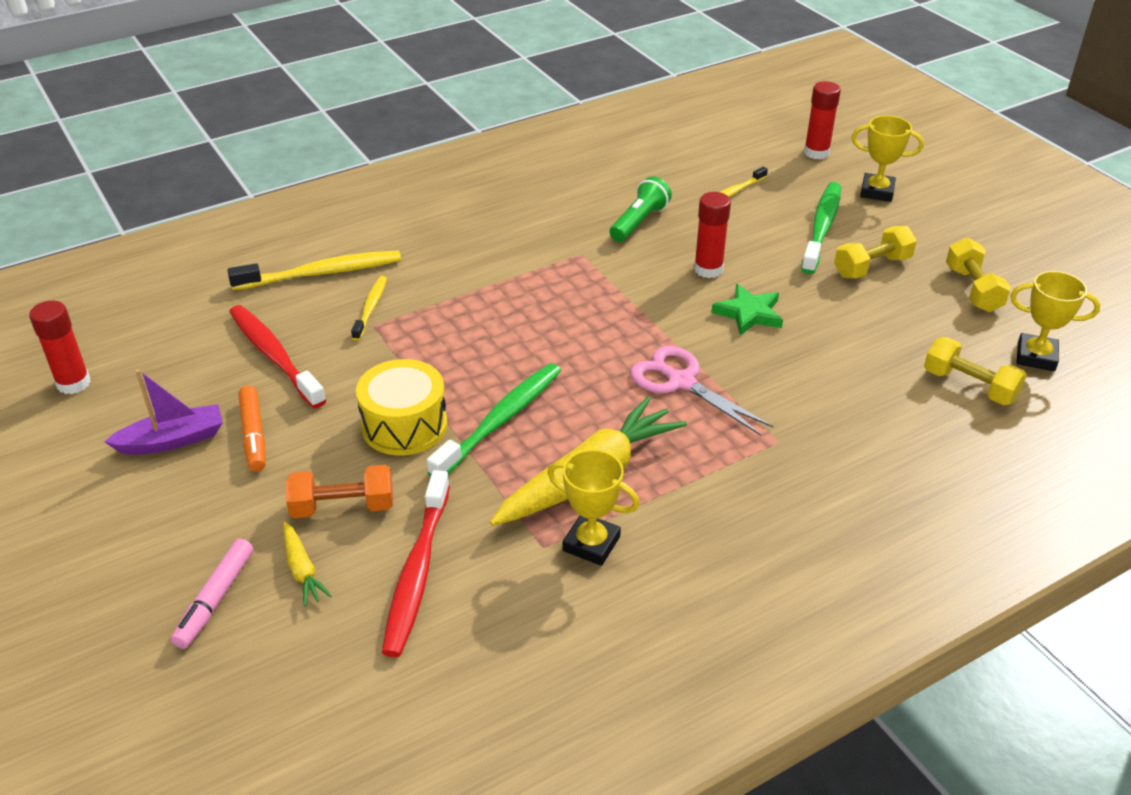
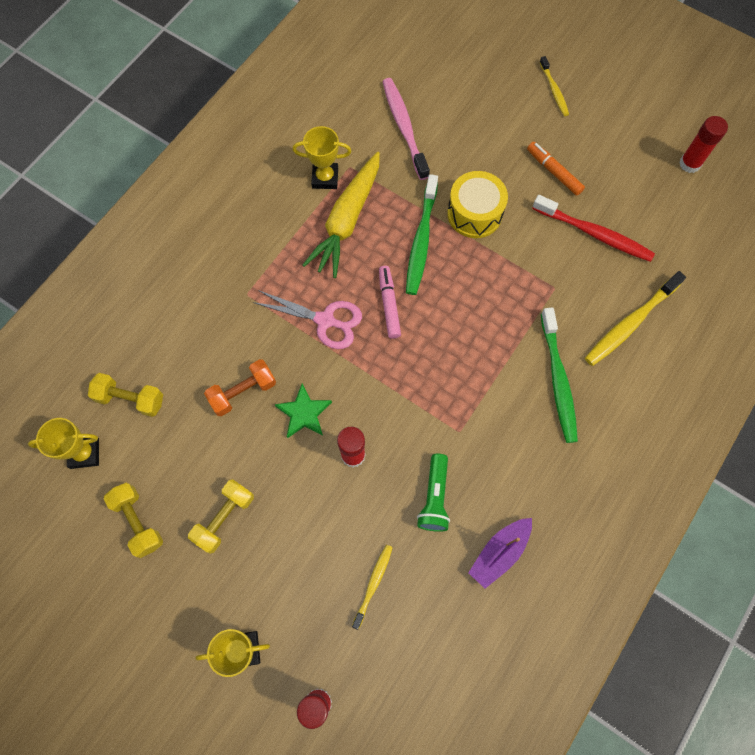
camera: 155 degrees right, 30 degrees up
(172, 440) = (594, 150): purple boat -> purple boat (499, 553)
(215, 599) = (489, 77): pink marker -> pink marker (389, 304)
(302, 570) = (460, 106): yellow carrot -> none
(343, 507) = (468, 147): orange dumbbell -> orange dumbbell (243, 392)
(370, 308) = (569, 303): yellow toothbrush -> yellow toothbrush (554, 90)
(417, 572) = (404, 127): red toothbrush -> pink toothbrush
(822, 227) = (279, 560): green toothbrush -> green toothbrush (558, 380)

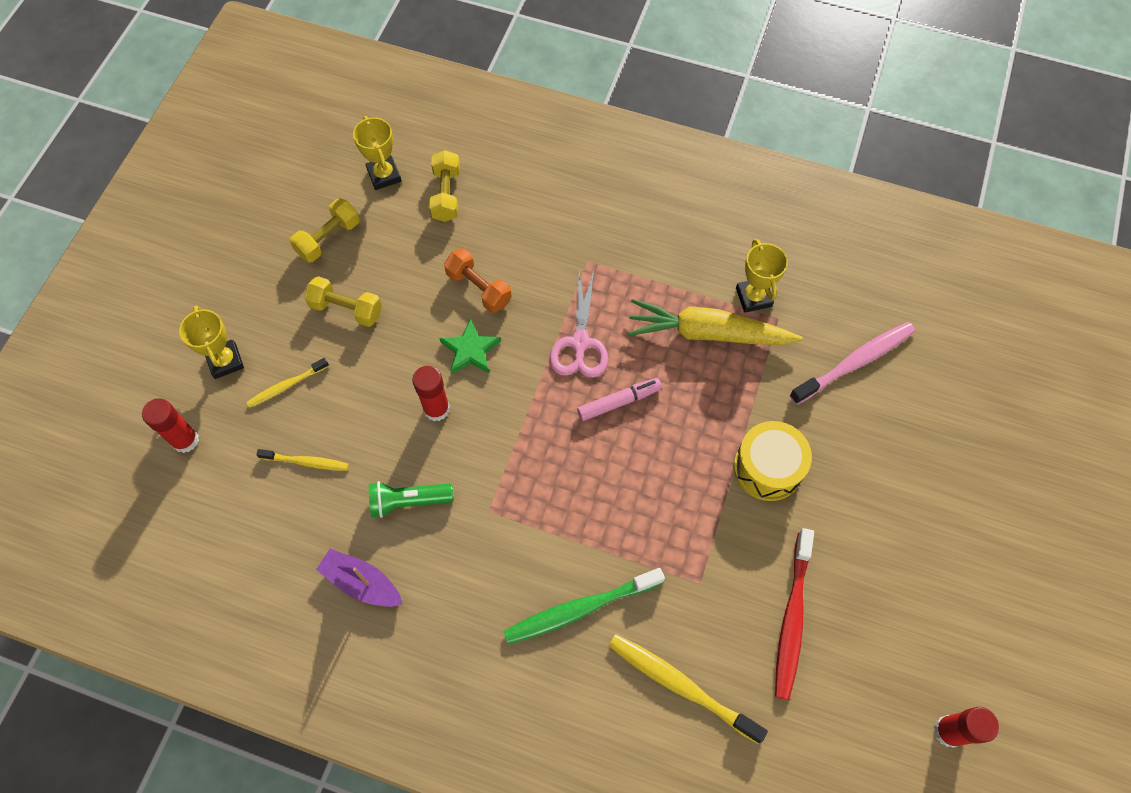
camera: 75 degrees right, 5 degrees down
(421, 240) = (710, 417): green toothbrush -> none
(554, 90) = (987, 527): yellow toothbrush -> yellow toothbrush (286, 386)
(554, 172) = (863, 550): orange marker -> none

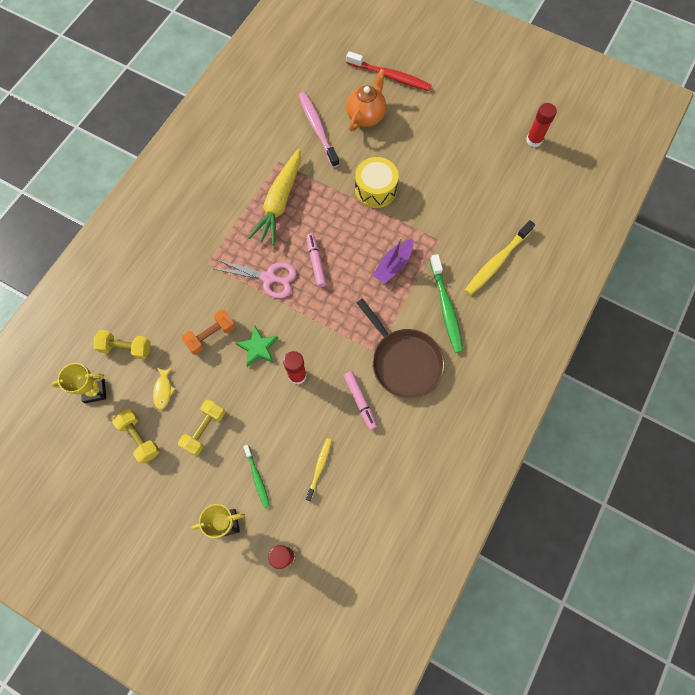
camera: 80 degrees left, 5 degrees up
(286, 386) = (257, 478): yellow toothbrush -> green toothbrush
(362, 582) = (411, 437): purple boat -> purple boat (393, 265)
(394, 250) = (163, 390): none -> yellow fish
(408, 501) = (360, 401): green flashlight -> pink marker
(478, 556) = (404, 362): none -> brown pan
(753, 297) = (260, 171): yellow trophy -> none
(792, 618) = (466, 198): red toothbrush -> red toothbrush (390, 76)
(903, 431) = (366, 116): none -> orange teapot

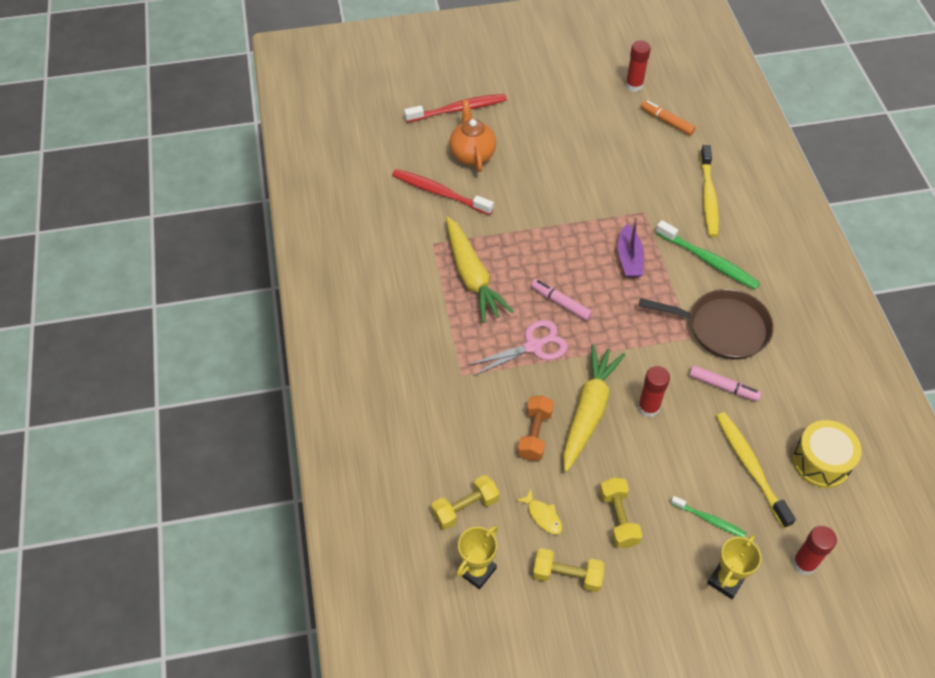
camera: 40 degrees left, 15 degrees down
(258, 347) = (588, 411): green star -> yellow carrot
(317, 129) = (439, 193): pink toothbrush -> red toothbrush
(319, 467) = (750, 467): yellow toothbrush -> yellow toothbrush, size x1.74
(375, 189) = (546, 208): yellow drum -> yellow drum (821, 461)
(528, 184) = (666, 121): none -> orange marker

